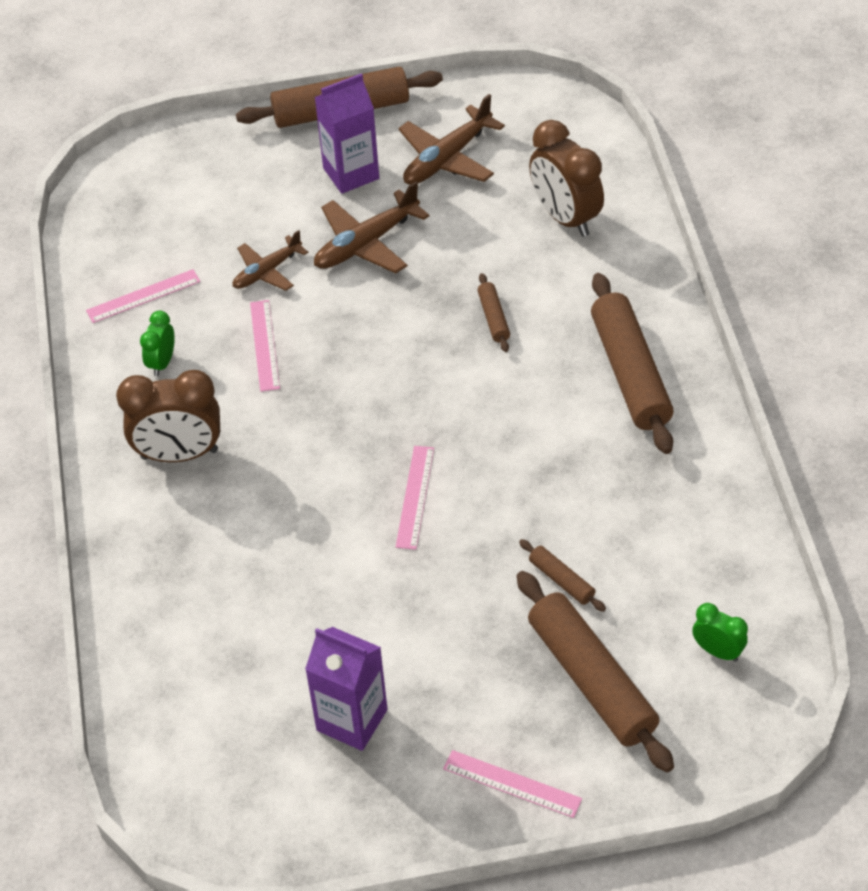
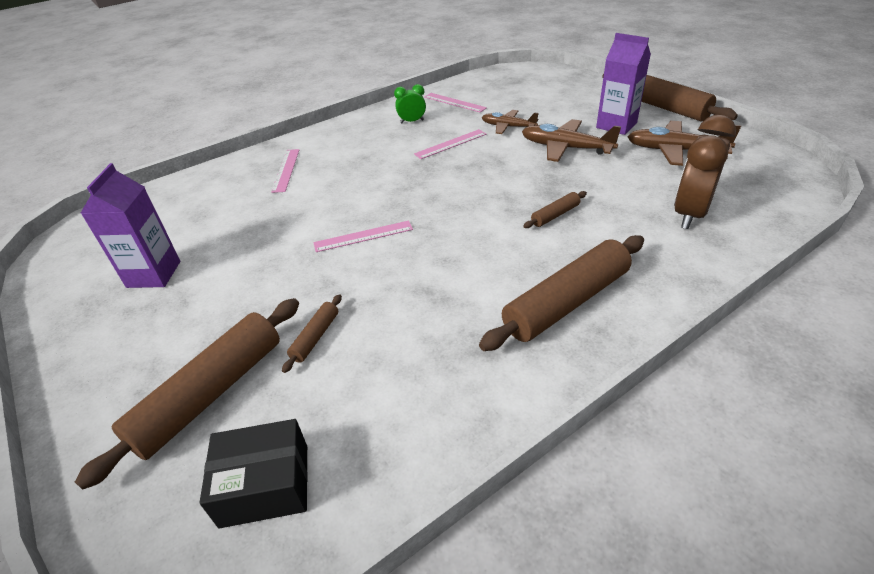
camera: 65 degrees right, 10 degrees down
(179, 454) = (349, 146): brown clock -> none
(512, 784) = (92, 379): pink ruler -> pink ruler (286, 170)
(717, 651) = (265, 485): green clock -> black box

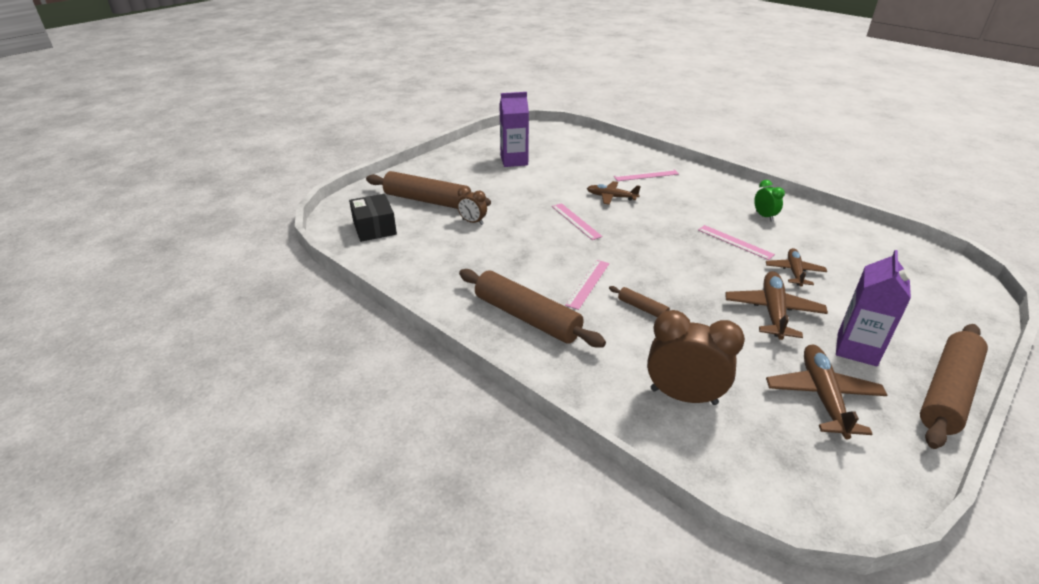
camera: 75 degrees right, 5 degrees down
(315, 337) = (472, 222): brown rolling pin -> brown clock
(321, 201) = (611, 197): none -> brown plane
(454, 102) = (824, 234): pink ruler -> pink ruler (588, 283)

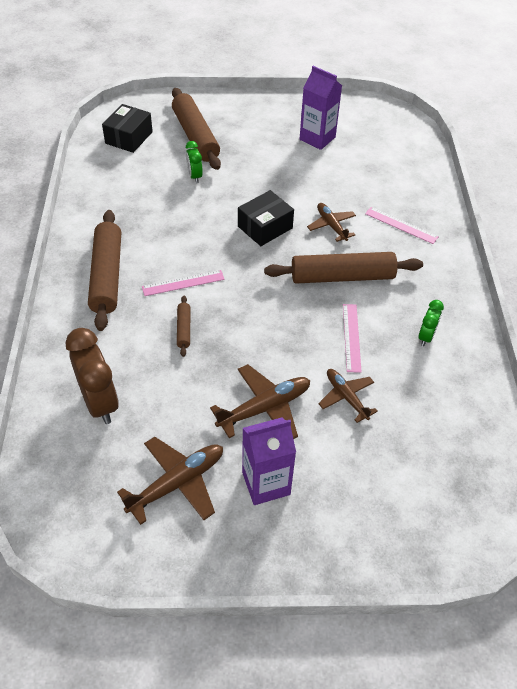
camera: 45 degrees right, 15 degrees up
(472, 222) = (194, 176): brown clock -> green clock
(576, 221) = (265, 227): pink ruler -> black box
(794, 272) = (346, 397): brown plane -> brown plane turned 90 degrees counterclockwise
(948, 392) = (264, 565): brown rolling pin -> brown rolling pin (342, 277)

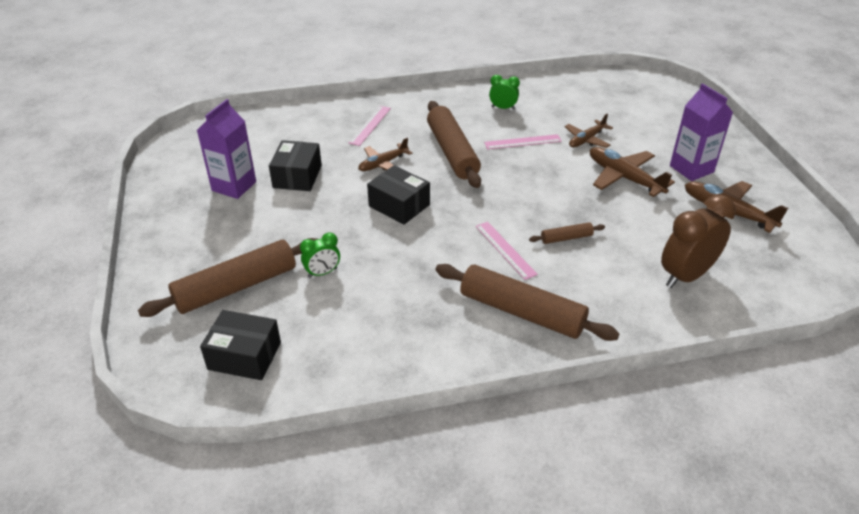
camera: 100 degrees left, 10 degrees down
(107, 276) = (521, 312): brown rolling pin -> brown rolling pin turned 45 degrees clockwise
(323, 172) = (297, 176): none -> black box

